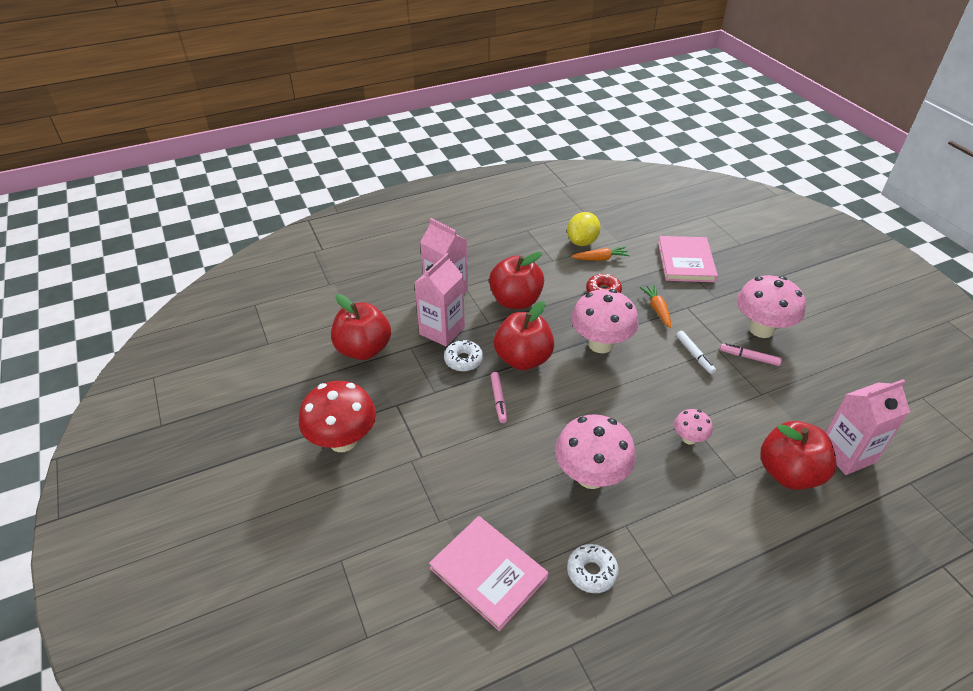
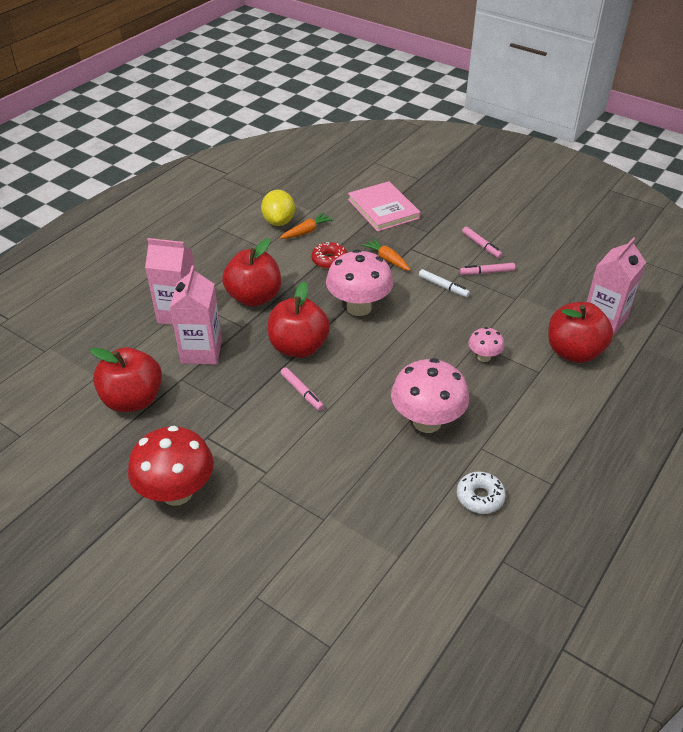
camera: 30 degrees left, 0 degrees up
(463, 360) = (243, 370): white donut -> none
(488, 573) = (397, 540): pink book -> none
(761, 329) = (481, 245): pink mushroom -> pink marker

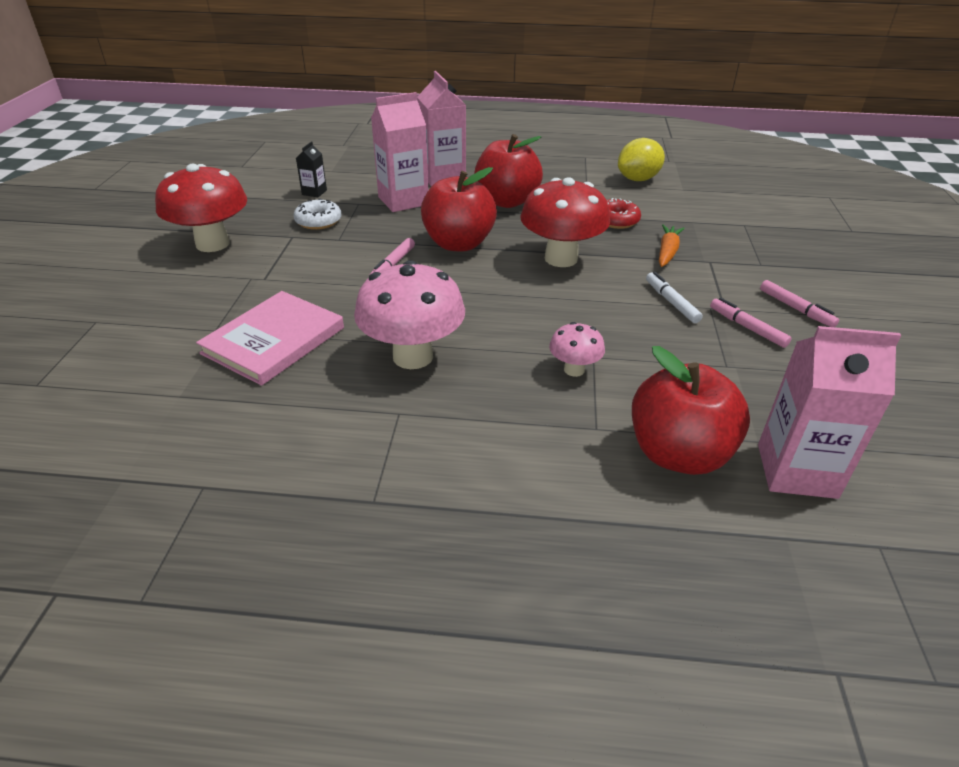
camera: 60 degrees right, 5 degrees down
(133, 400) = (314, 192): red apple -> black carton
(306, 231) = (644, 196): orange carrot -> none
(359, 307) = (561, 258): pink mushroom -> red mushroom
(383, 209) = (754, 225): pink book -> pink book (274, 340)
(443, 286) = (671, 302): white marker -> white marker turned 150 degrees clockwise
(480, 497) = (308, 435): white donut -> white donut (318, 221)
(481, 245) = (796, 309): pink marker -> pink marker turned 60 degrees counterclockwise

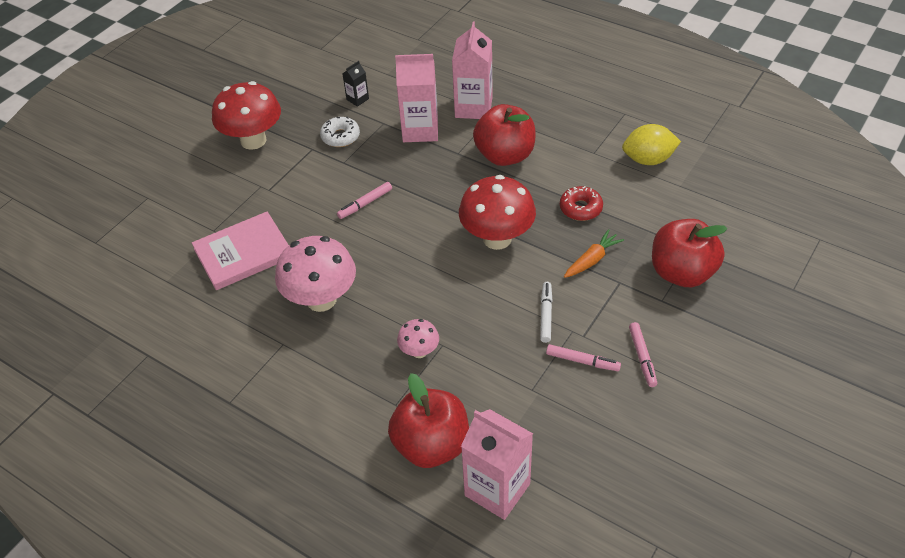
camera: 30 degrees right, 10 degrees up
(458, 244) = (429, 196): red apple -> red apple (682, 273)
(747, 328) = (582, 361): pink marker -> pink marker turned 120 degrees clockwise

